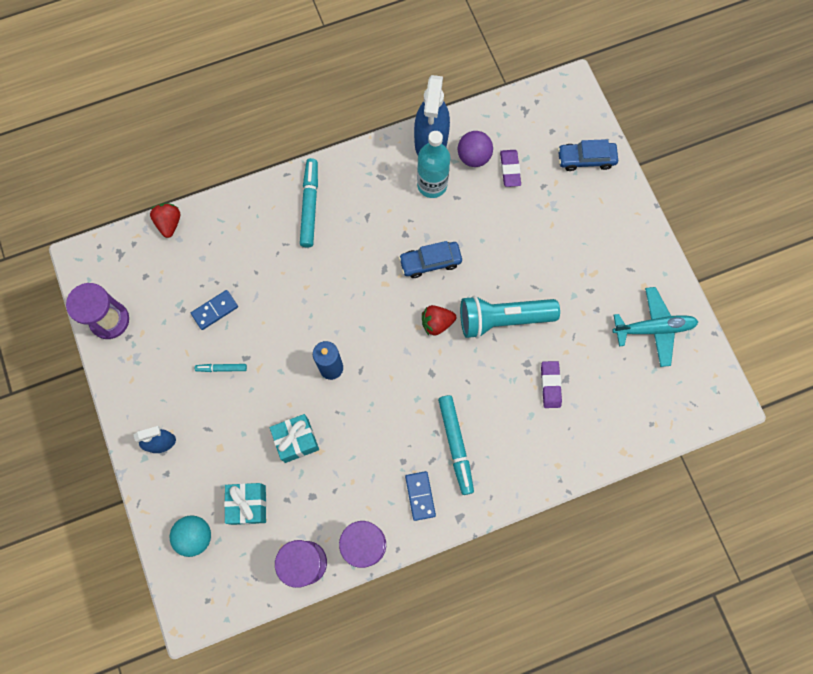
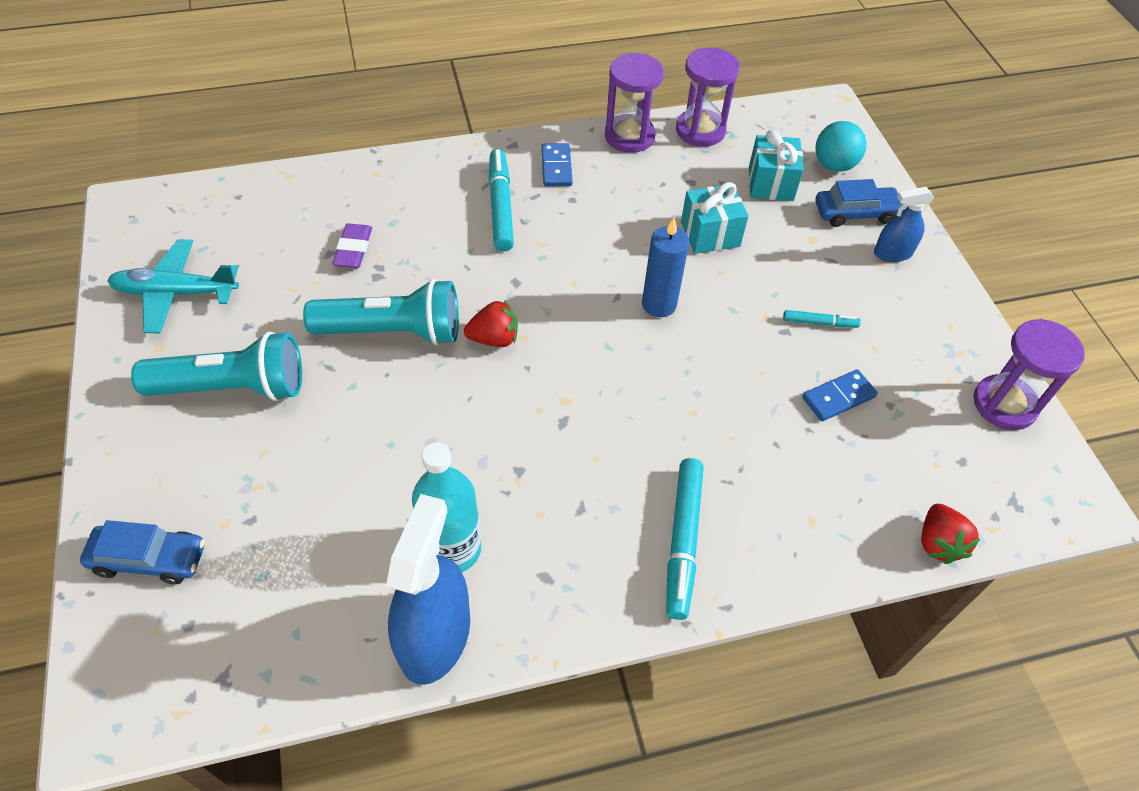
camera: 175 degrees left, 20 degrees down
(430, 262) = (485, 422): blue car -> blue car (855, 213)
(473, 157) = (360, 592): purple ball -> none
(510, 169) = (299, 558): purple eraser -> none
(586, 264) = (233, 387): none -> turquoise flashlight

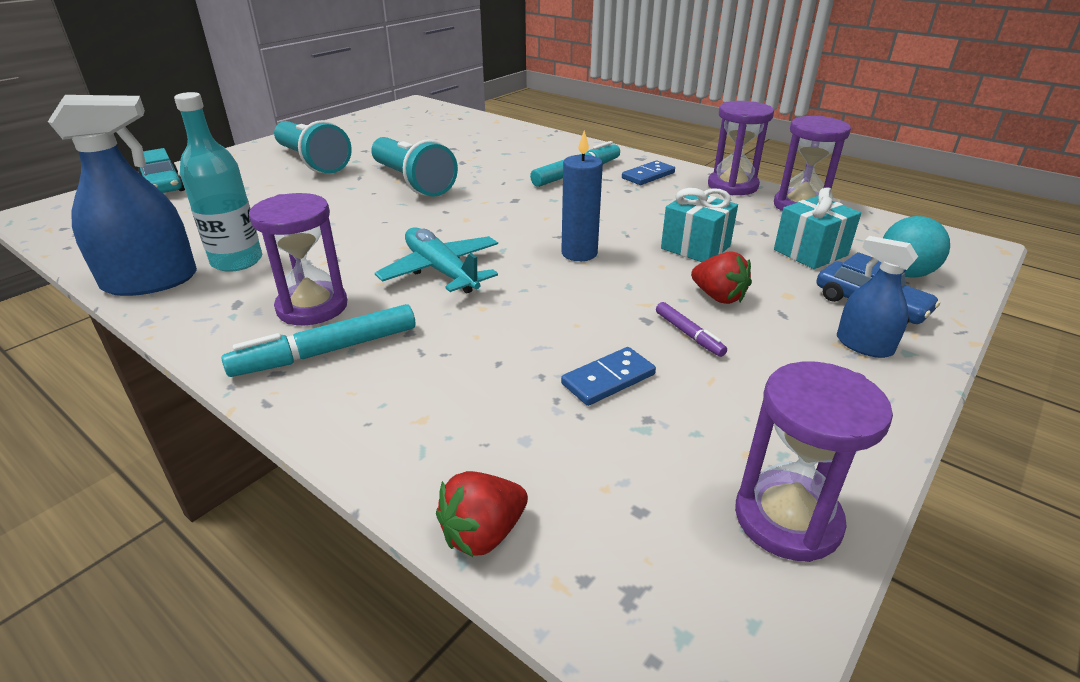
camera: 55 degrees right, 20 degrees down
(149, 559) = (163, 186): blue car -> turquoise car
(175, 293) = (366, 130): turquoise plane -> turquoise plane (441, 271)
(353, 249) = (465, 152): purple eraser -> none
(494, 338) = (450, 210): red strawberry -> red strawberry (718, 297)
(600, 523) = (312, 307): none -> purple hourglass
(819, 323) = (689, 334): turquoise marker -> purple marker
(838, 397) = (608, 379): blue domino -> blue domino turned 60 degrees counterclockwise

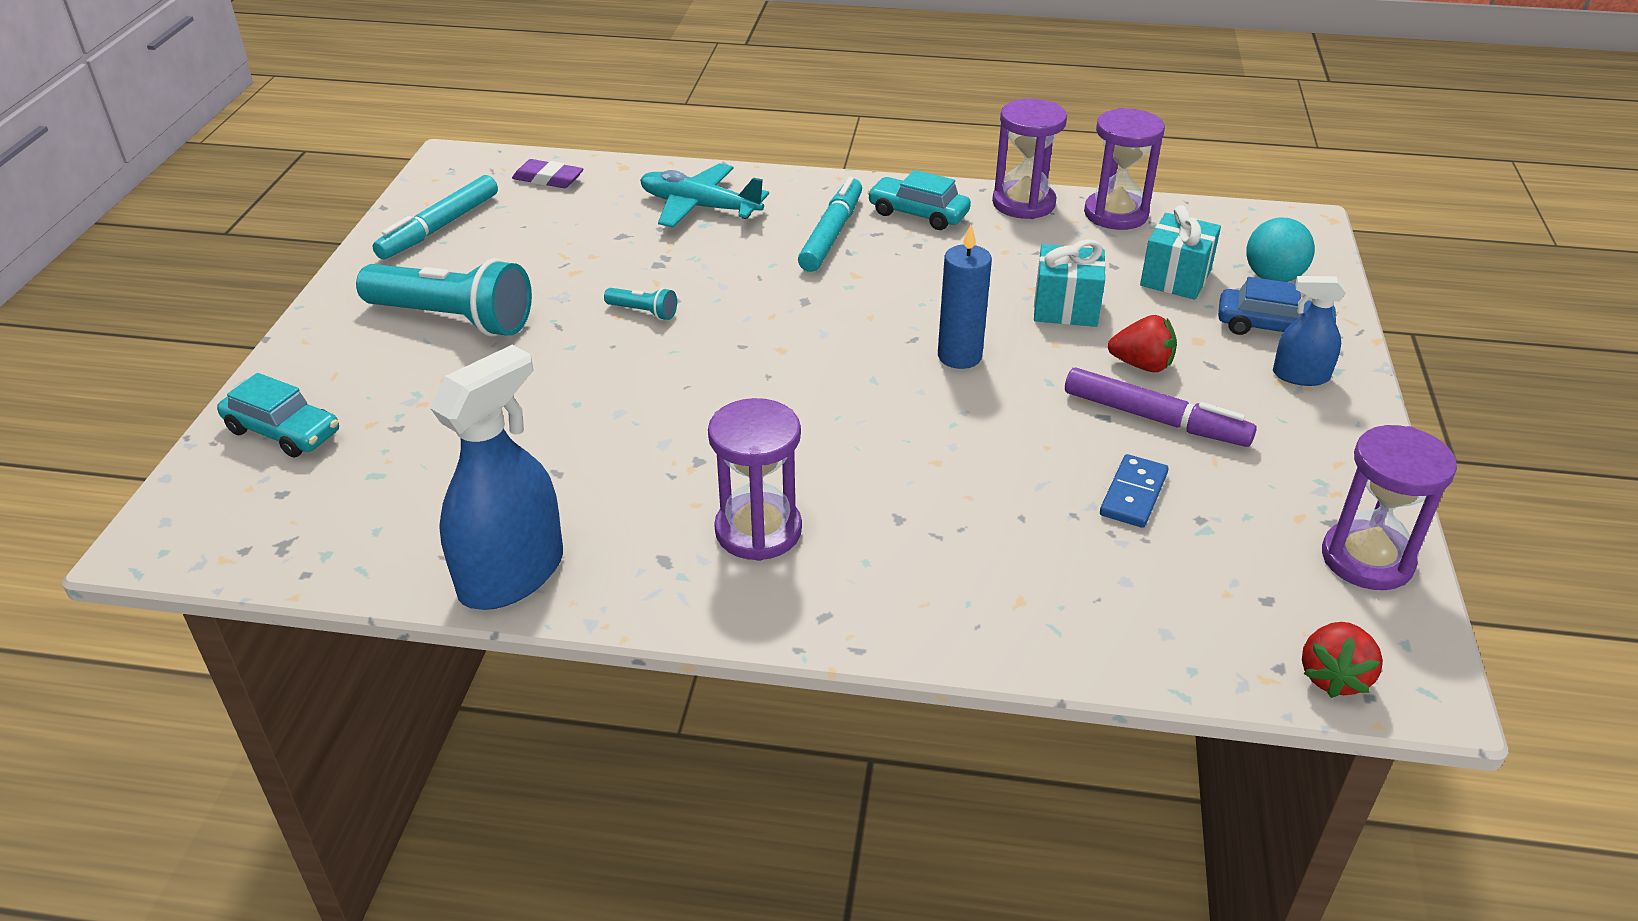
camera: 30 degrees left, 5 degrees up
(237, 261) = (581, 507): turquoise bottle -> none
(327, 352) = (845, 574): turquoise marker -> turquoise marker (439, 227)
(413, 182) = (643, 312): turquoise flashlight -> turquoise flashlight, size x0.42
(441, 271) = (840, 432): turquoise plane -> turquoise plane (699, 207)
(449, 119) = (548, 179): none -> purple eraser
(483, 534) = (1178, 670): red strawberry -> red strawberry (1333, 677)
(648, 175) = (918, 214): blue domino -> turquoise car
(689, 334) = (1155, 419): purple marker -> purple marker, size x1.90

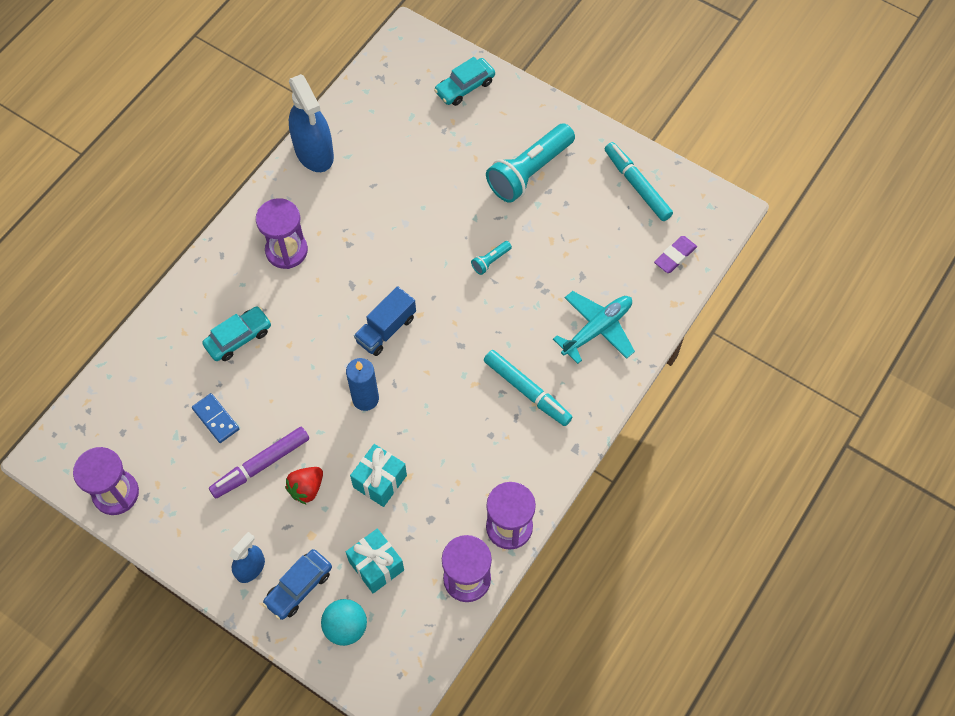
camera: 115 degrees right, 25 degrees up
(831, 372) = (386, 329): none -> blue truck
(918, 214) = (527, 453): turquoise car -> turquoise car (238, 338)
(1333, 677) = (71, 427): red strawberry -> none

